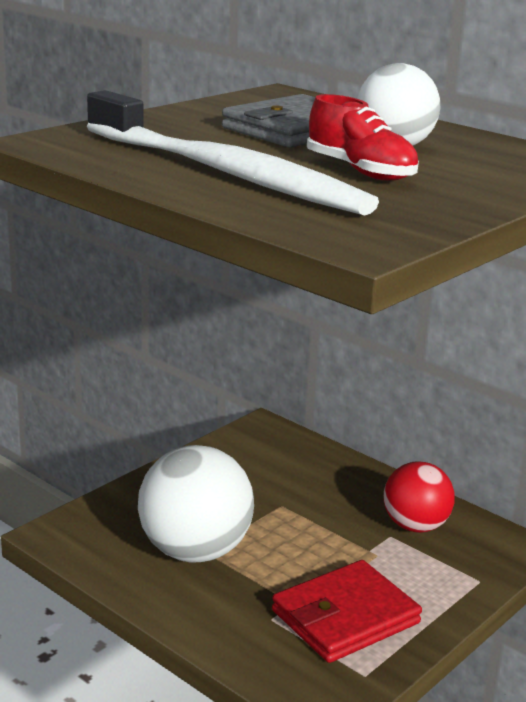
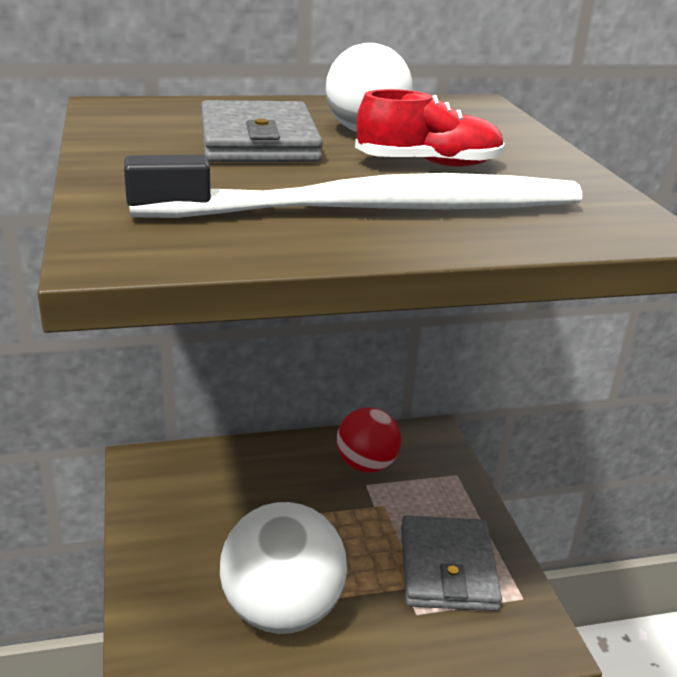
camera: 55 degrees left, 5 degrees up
(345, 617) = (447, 568): red wallet -> grey wallet

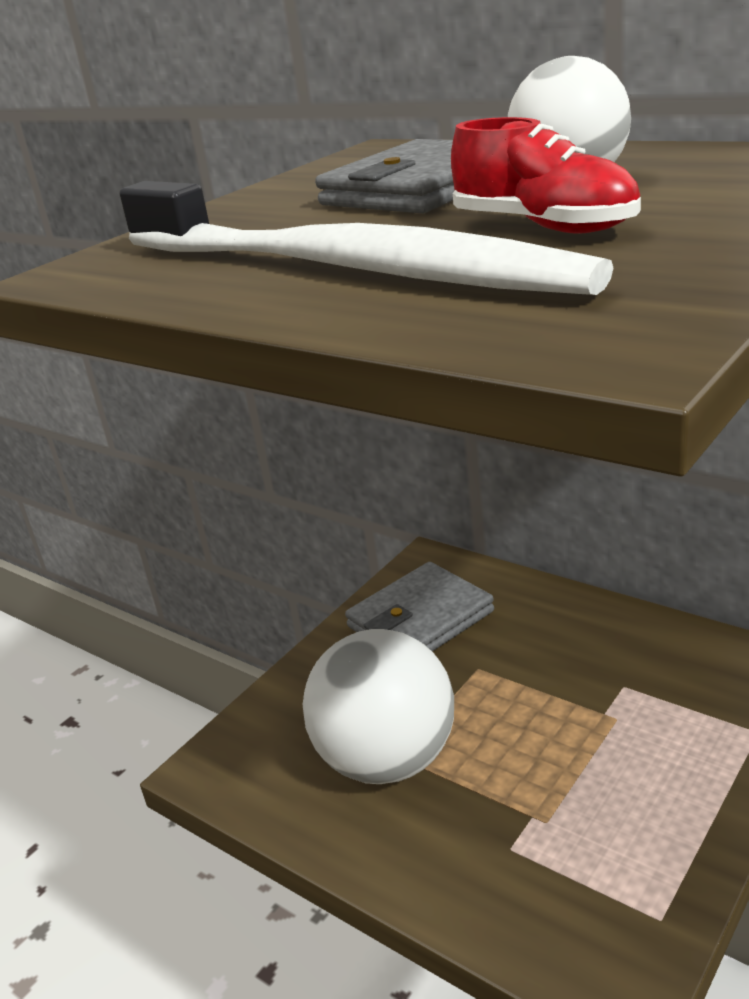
camera: 55 degrees right, 0 degrees up
(366, 465) = (649, 665): red ball -> none
(447, 568) = (606, 826): grey wallet -> grey wallet (420, 619)

